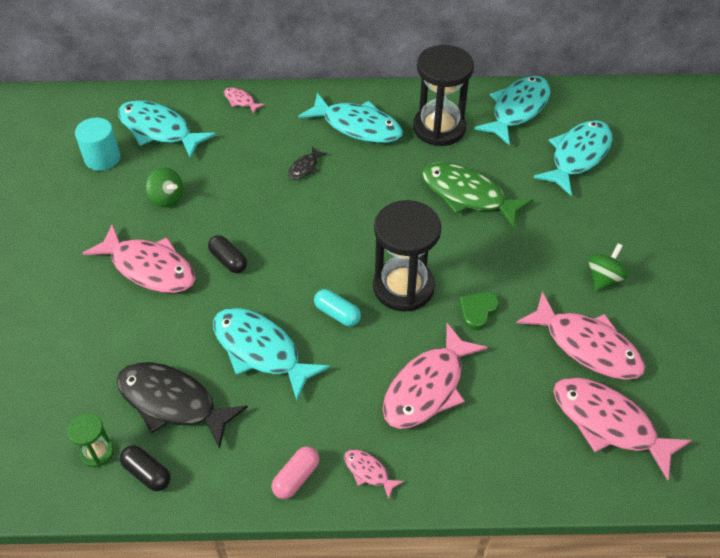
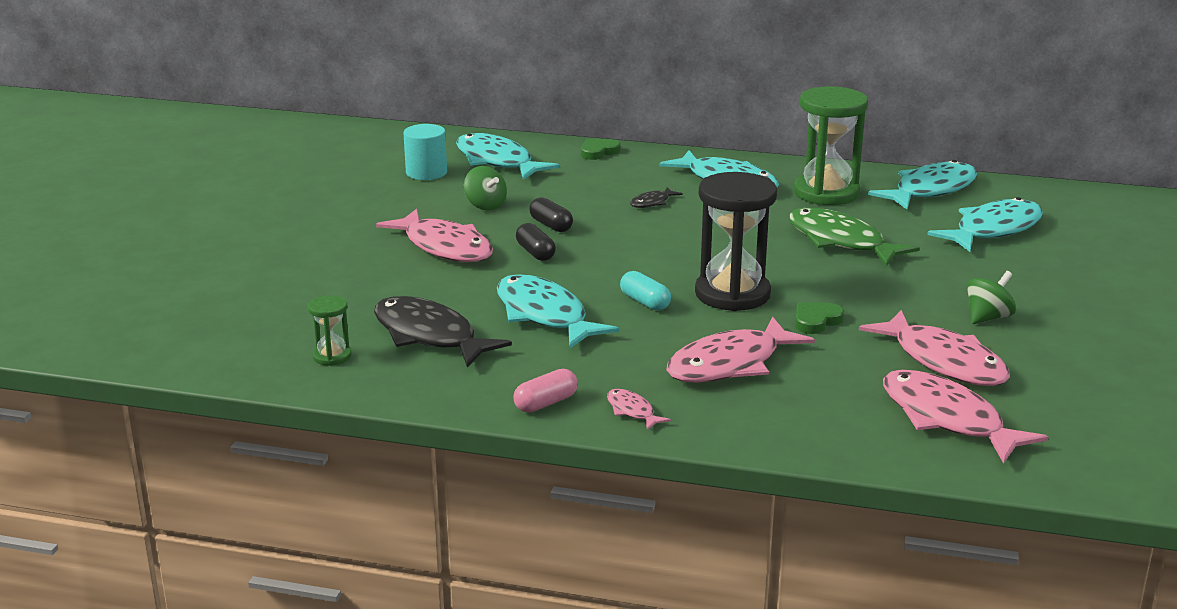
camera: 15 degrees right, 25 degrees down
(147, 473) = (380, 377): black capsule -> black capsule (551, 225)
(240, 101) = (598, 152): pink fish -> green heart
(439, 128) = (826, 193): black hourglass -> green hourglass

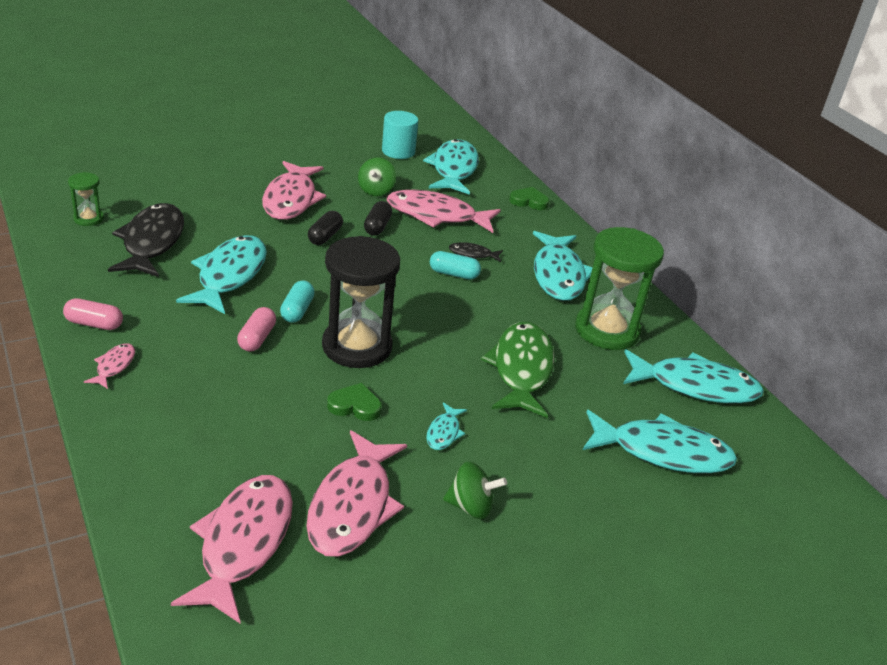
camera: 45 degrees right, 10 degrees up
(667, 333) = (257, 338): none -> pink capsule
(672, 220) = (454, 274): none -> turquoise capsule
(730, 364) = (233, 387): pink fish -> pink fish (436, 215)
(889, 298) = (444, 432): none -> turquoise fish

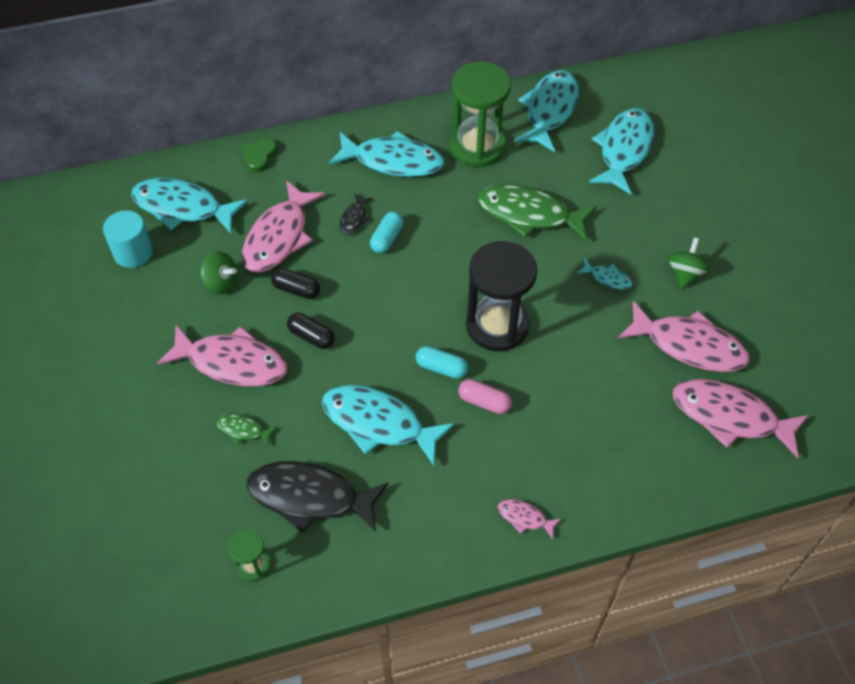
camera: 75 degrees left, 20 degrees up
(94, 324) = (458, 541): pink capsule -> none
(222, 208) = (243, 430): none -> green fish
(355, 406) = (576, 334): green heart -> none

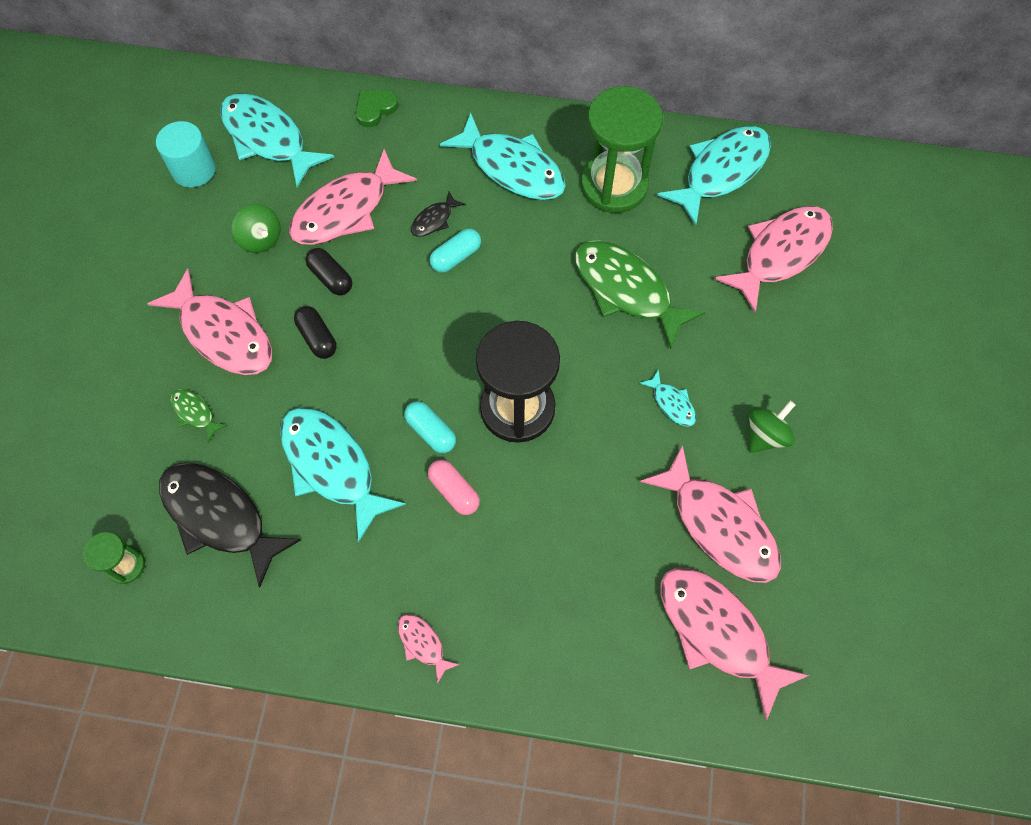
camera: 25 degrees right, 10 degrees up
(624, 150) = (780, 254): turquoise fish -> pink fish

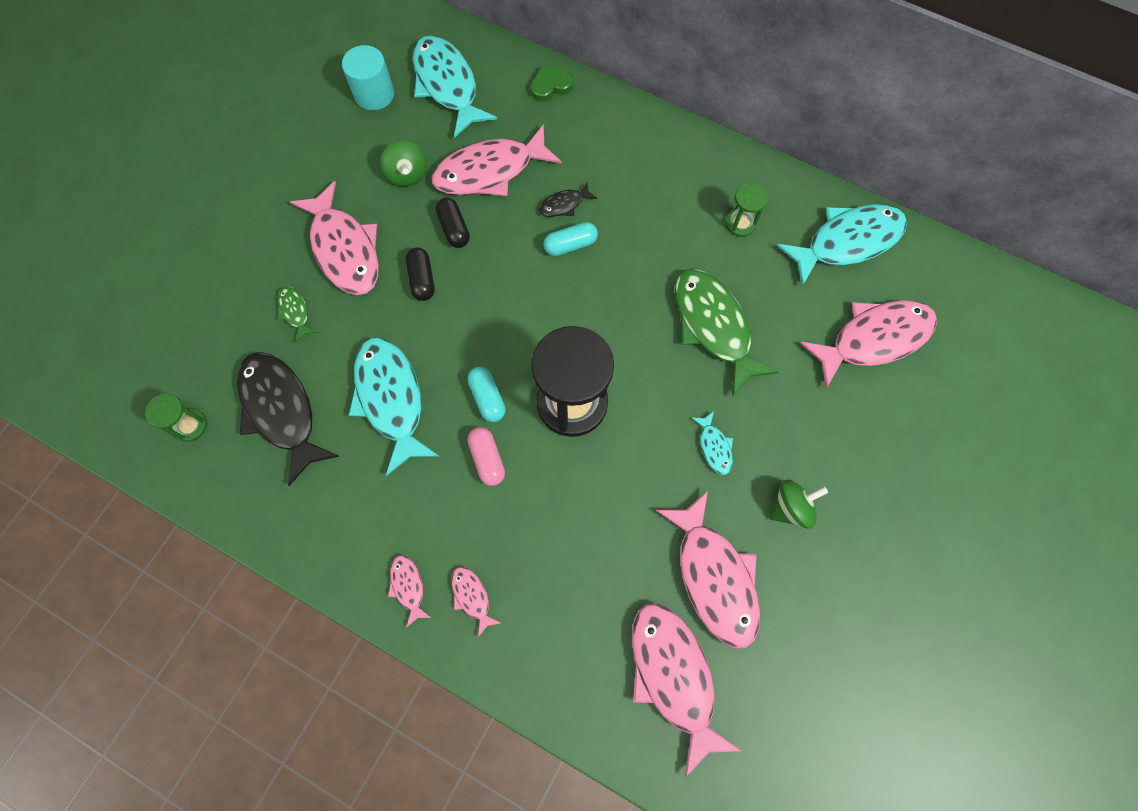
camera: 20 degrees right, 5 degrees up
(491, 630) = (472, 597): none -> pink fish
(512, 168) = (652, 178): turquoise fish -> none
(614, 185) = (740, 223): green hourglass -> green hourglass, size x0.47

